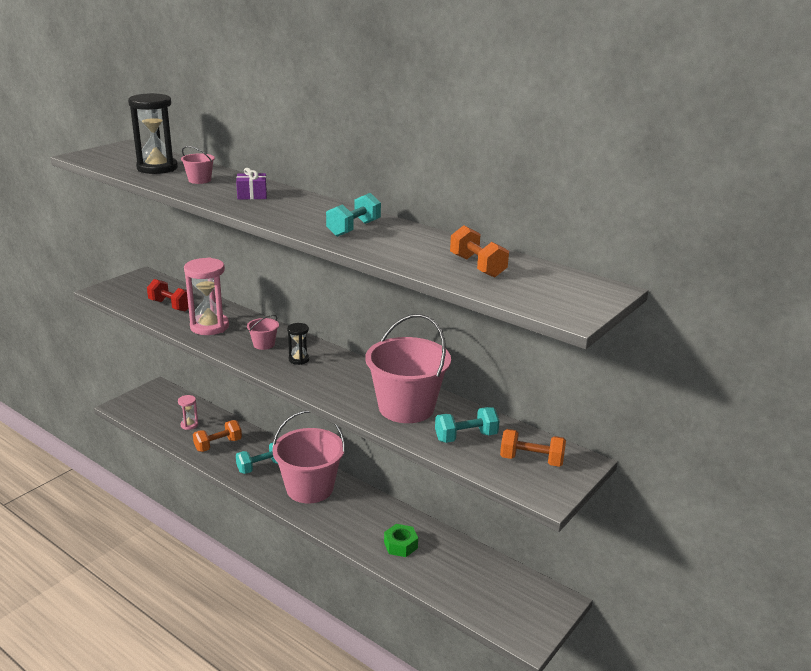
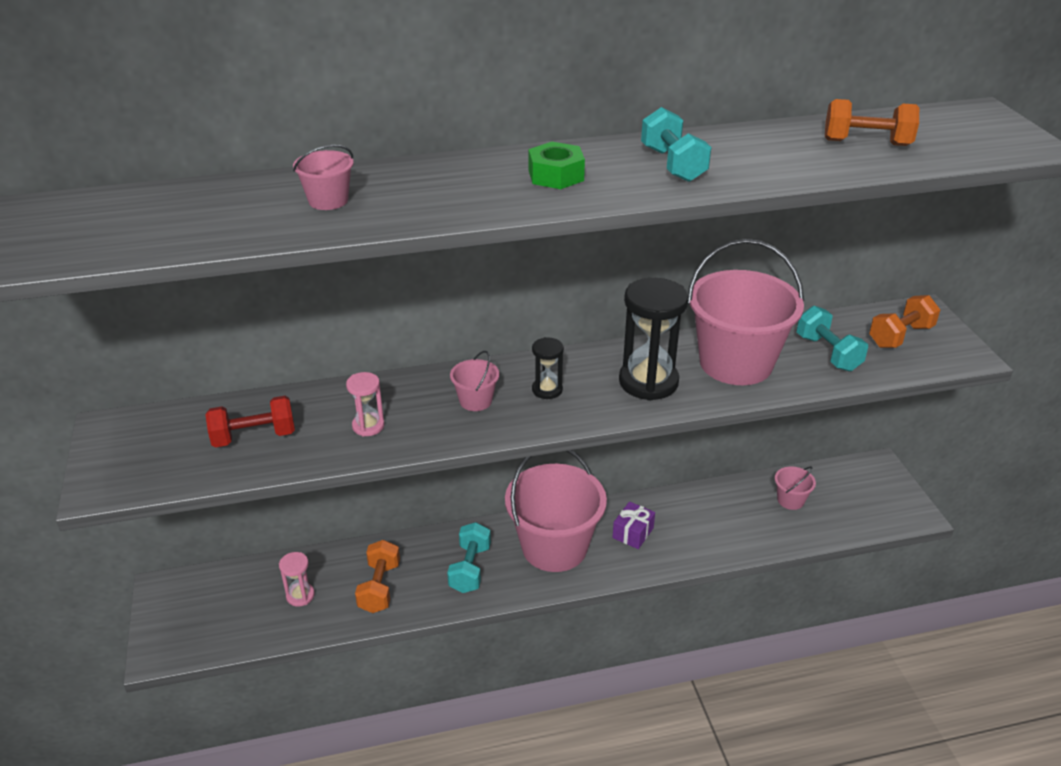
camera: 50 degrees left, 10 degrees up
(157, 168) = (211, 215): black hourglass -> black hourglass (648, 382)
(209, 327) = (368, 426): pink hourglass -> pink hourglass, size x0.51
(252, 195) = (455, 185): purple gift -> purple gift (633, 533)
(400, 545) = (717, 526): green nut -> green nut (556, 175)
(466, 437) = (828, 353): turquoise dumbbell -> turquoise dumbbell turned 45 degrees counterclockwise
(466, 569) = (790, 500): none -> pink bucket

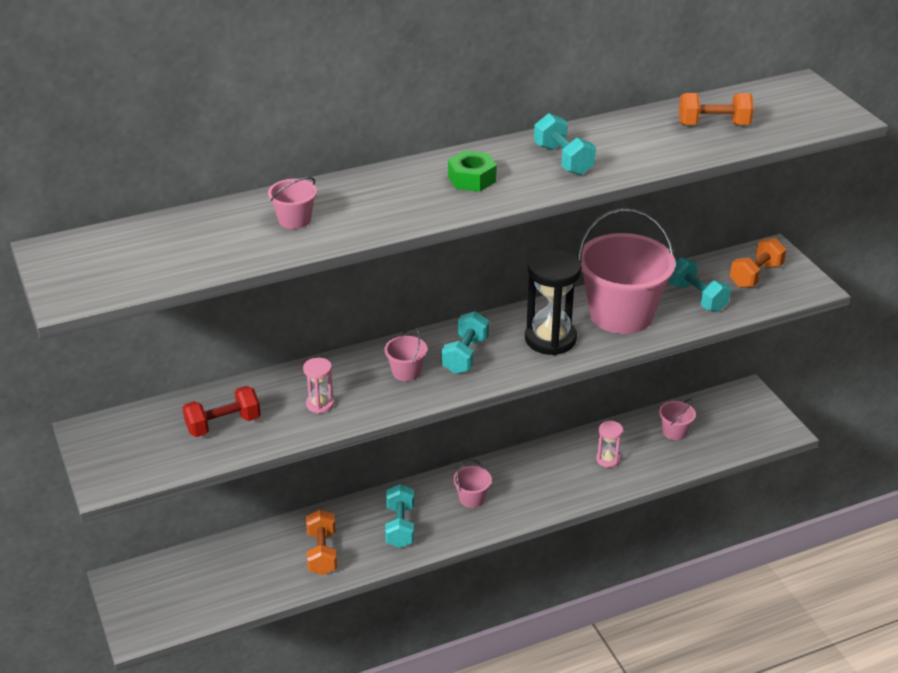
camera: 10 degrees left, 0 degrees up
(300, 595) = (251, 569): pink hourglass -> pink hourglass (608, 459)
(547, 390) = (465, 355): black hourglass -> turquoise dumbbell
(554, 547) = (472, 498): pink bucket -> pink bucket, size x0.43
(633, 533) = (539, 477): purple gift -> none

